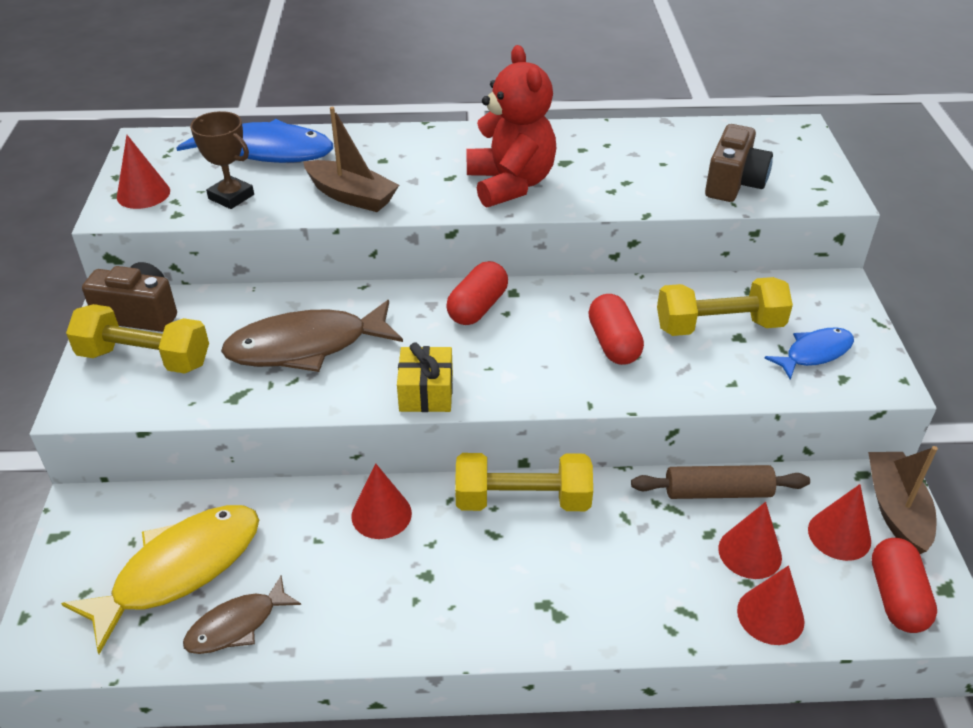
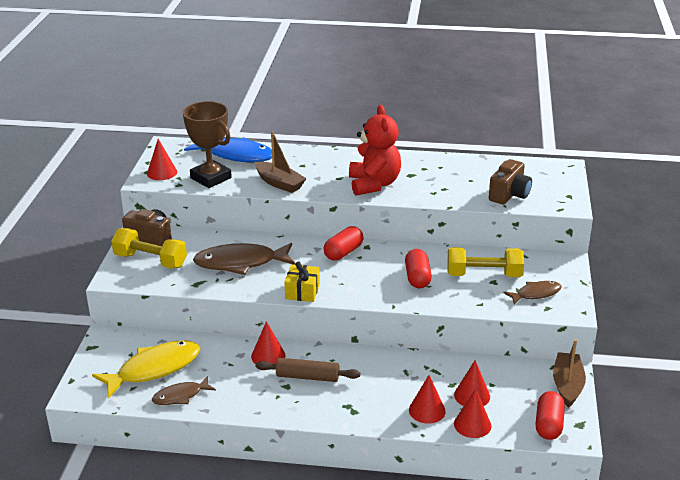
camera: 10 degrees right, 10 degrees down
(231, 197) = (211, 178): brown trophy -> brown trophy, size x1.56
(522, 500) = (349, 357): yellow dumbbell -> none
(717, 492) = (464, 366): brown rolling pin -> brown rolling pin (307, 377)
(814, 353) = (535, 294): blue fish -> brown fish
(839, 535) = (528, 393): red cone -> red cone (427, 410)

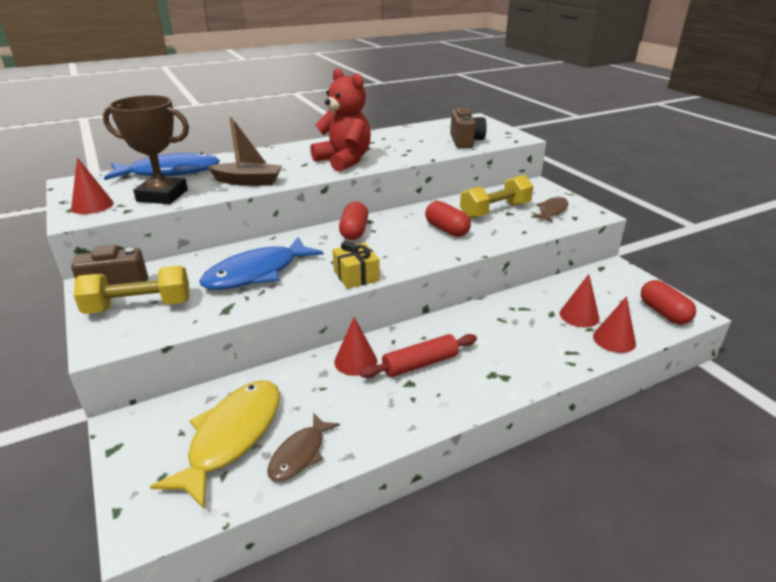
camera: 35 degrees left, 0 degrees up
(240, 263) = (257, 273): brown fish -> blue fish
(307, 377) = (420, 364): brown rolling pin -> red rolling pin
(427, 410) = (564, 345): red cone -> none
(567, 385) = (629, 278): brown boat -> none

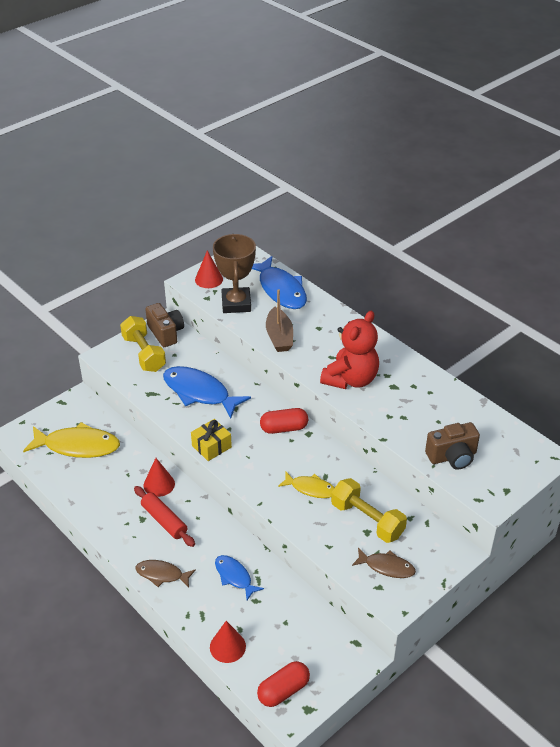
camera: 75 degrees right, 10 degrees up
(300, 454) = (69, 480): brown fish -> brown fish (162, 574)
(446, 230) = (310, 488): red capsule -> yellow fish
(518, 322) = (234, 576): none -> blue fish
(579, 315) = (258, 621): red cone -> none

